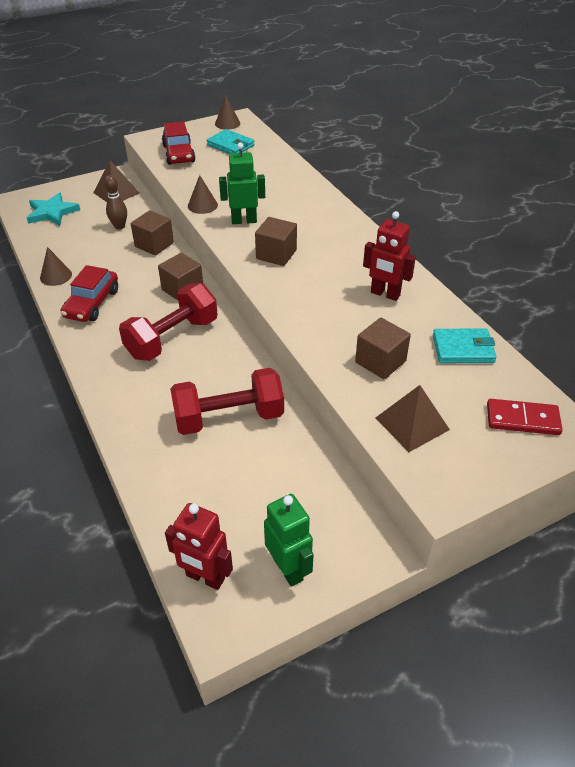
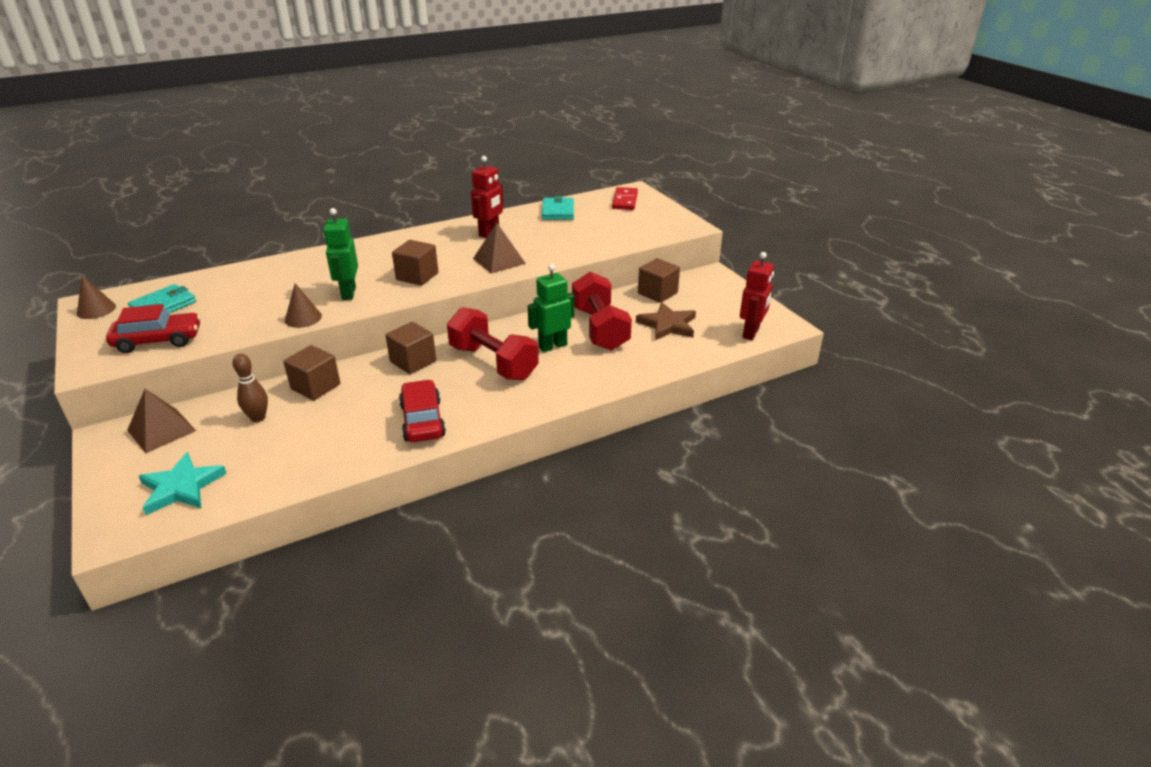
camera: 90 degrees left, 10 degrees down
(56, 276) = (355, 458): brown cone -> none
(92, 303) = (422, 420): red car -> red car turned 120 degrees counterclockwise
(233, 483) = (667, 325): none -> brown star
(288, 569) = (734, 303): green robot -> green robot (552, 346)
(380, 362) = (571, 238): brown cube -> brown cube (657, 293)
(412, 423) = (632, 231): brown pyramid -> brown pyramid (499, 261)

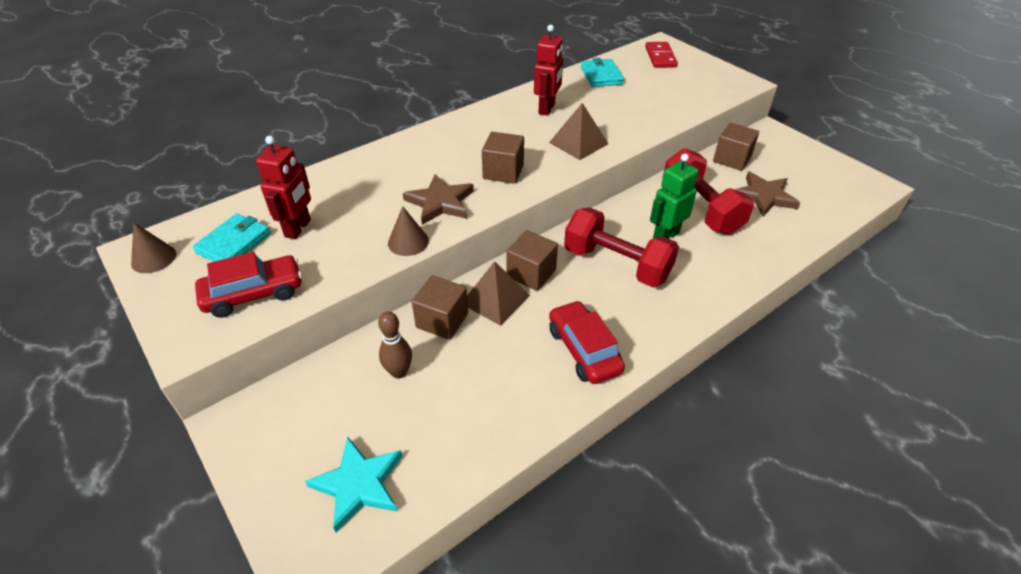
camera: 10 degrees left, 10 degrees up
(161, 430) = (294, 406): brown pyramid -> brown pyramid (495, 299)
(348, 293) = (440, 202): green robot -> brown star
(751, 333) = (849, 197): red robot -> red robot (298, 228)

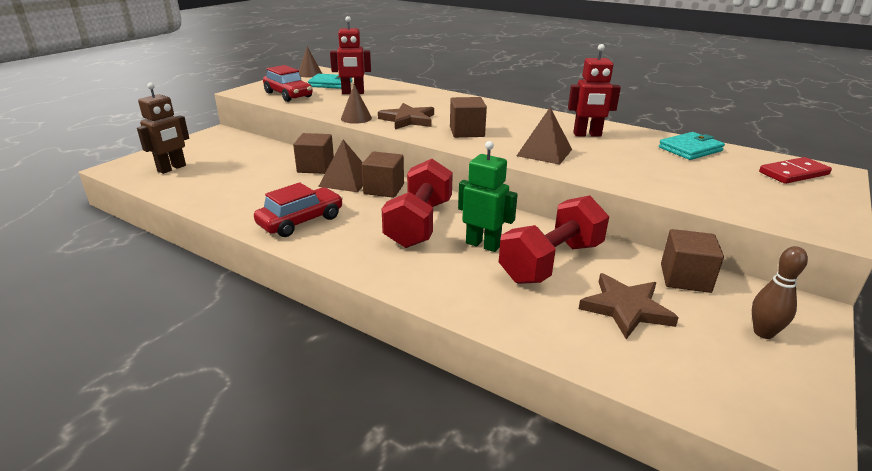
camera: 70 degrees right, 15 degrees down
(359, 484) = (172, 168): turquoise star -> brown robot
(399, 372) = (263, 163): brown bowling pin -> brown bowling pin (763, 333)

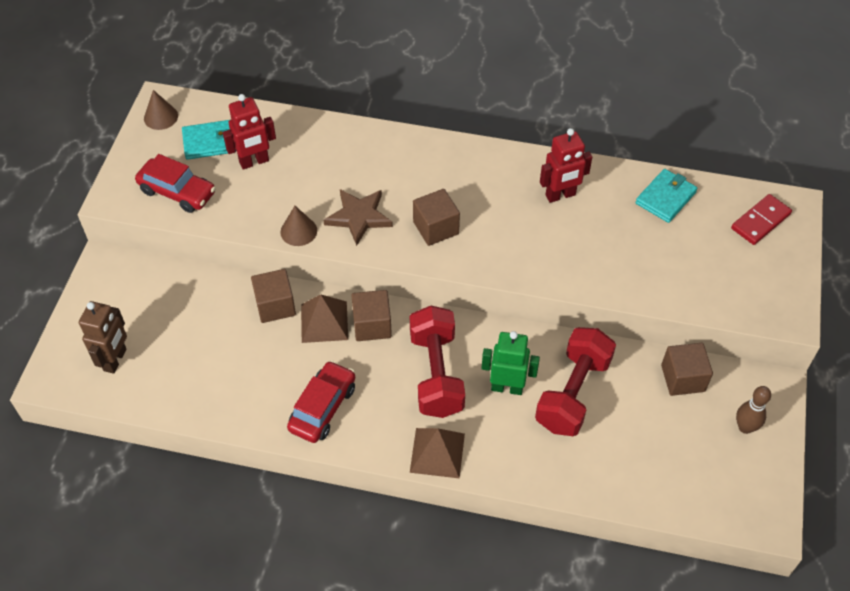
camera: 20 degrees left, 25 degrees up
(544, 152) = (530, 250): brown pyramid -> brown pyramid (437, 452)
(626, 308) = (645, 433): brown star -> none

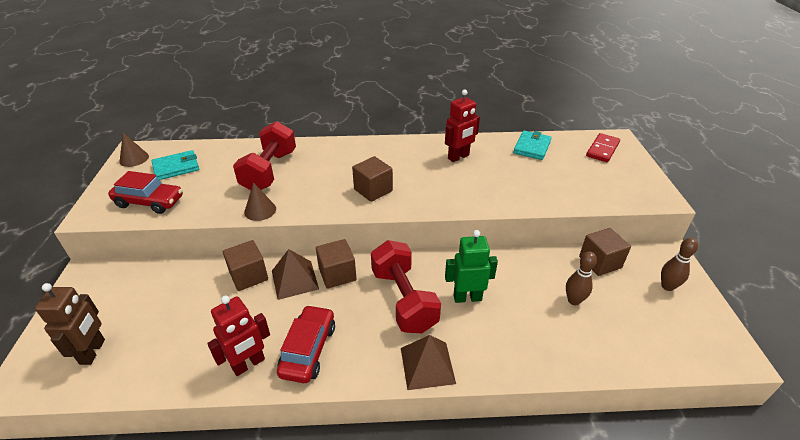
camera: 15 degrees left, 15 degrees down
(254, 162) = (215, 173): red robot -> red robot (248, 364)
(359, 217) = (309, 193): brown star -> none
(572, 393) = (522, 290): red dumbbell -> red dumbbell (269, 171)
(625, 419) = (573, 300): none -> brown bowling pin

